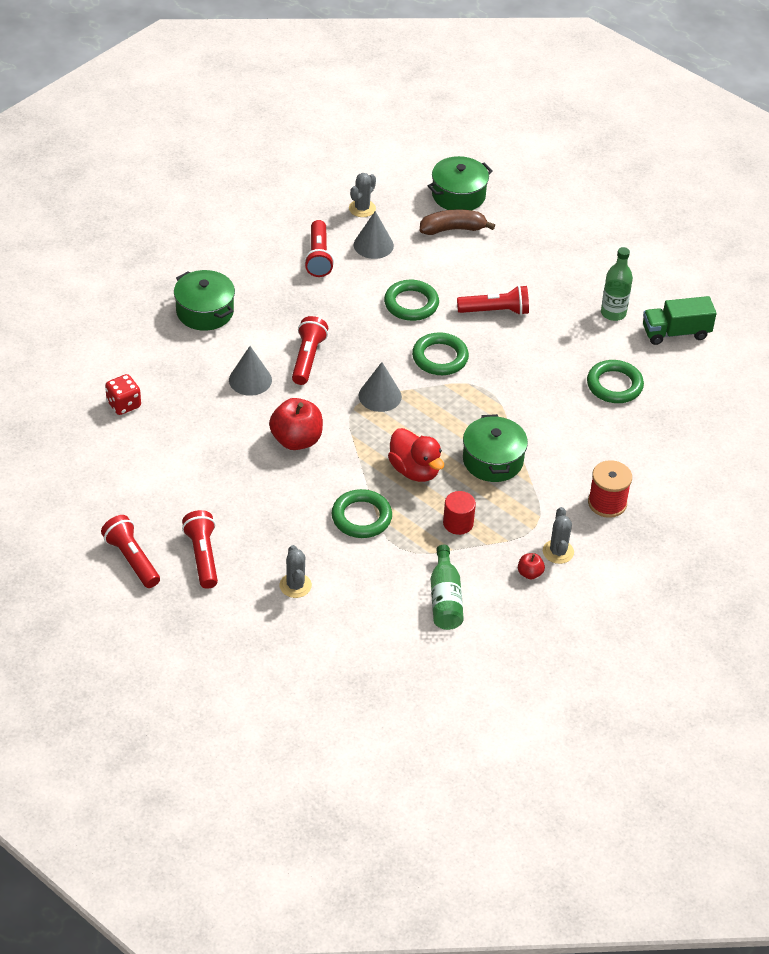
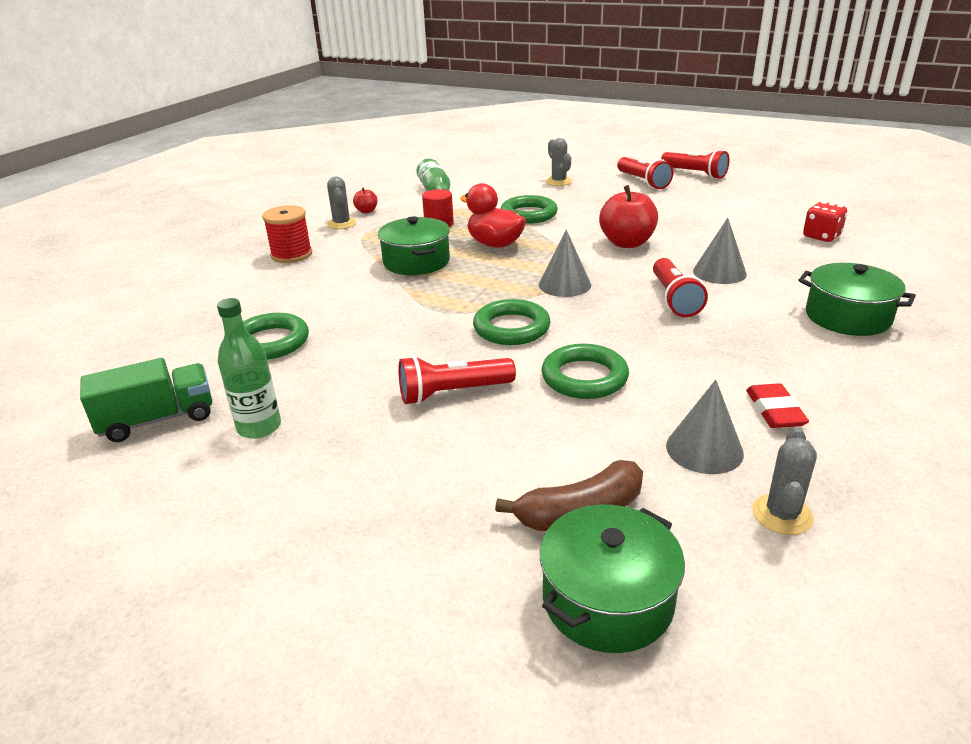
camera: 170 degrees right, 15 degrees down
(318, 257) = (774, 411): red flashlight -> red eraser

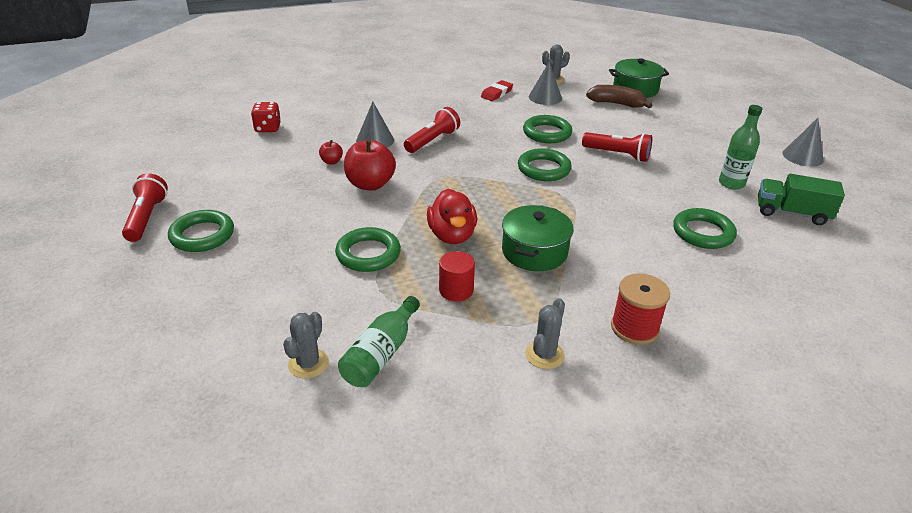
camera: 140 degrees left, 5 degrees up
(366, 211) = (495, 364): red apple -> red apple (331, 161)
(558, 181) = (250, 286): grey cactus -> grey cactus (308, 364)
(564, 284) = (469, 177): grey cone -> grey cone (802, 156)
(643, 182) = (202, 235): red flashlight -> green ring
(847, 317) = (384, 99): green pot -> none

